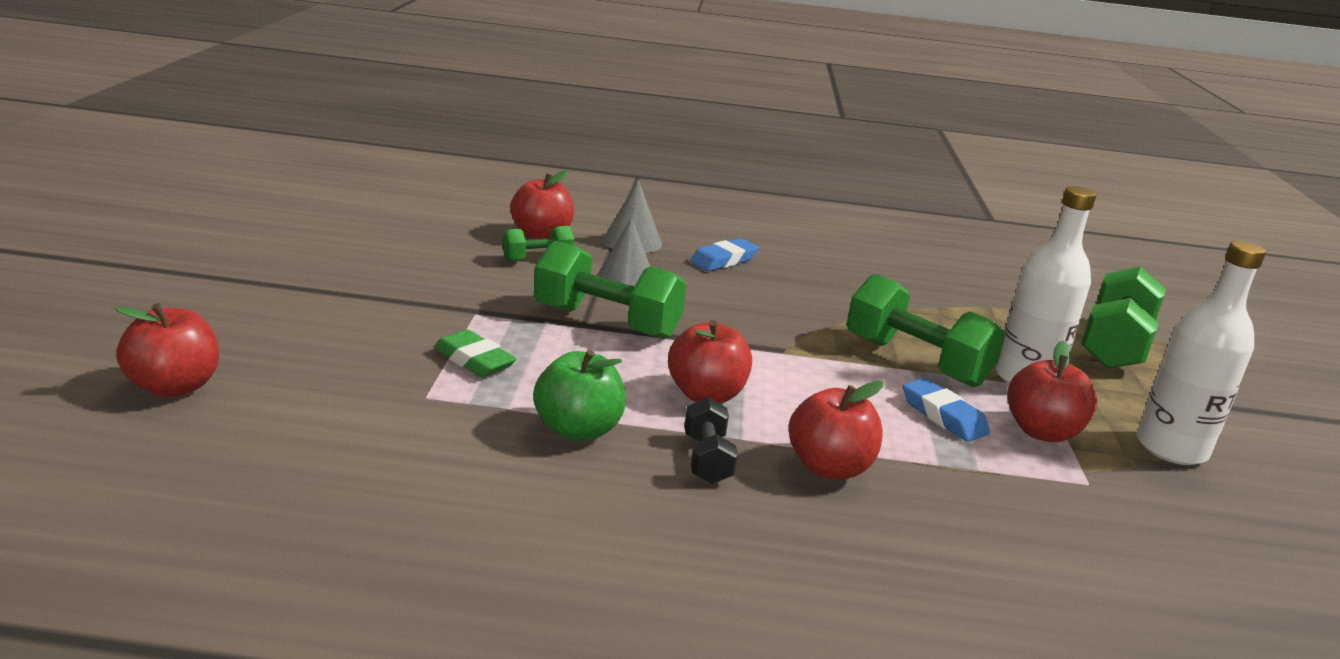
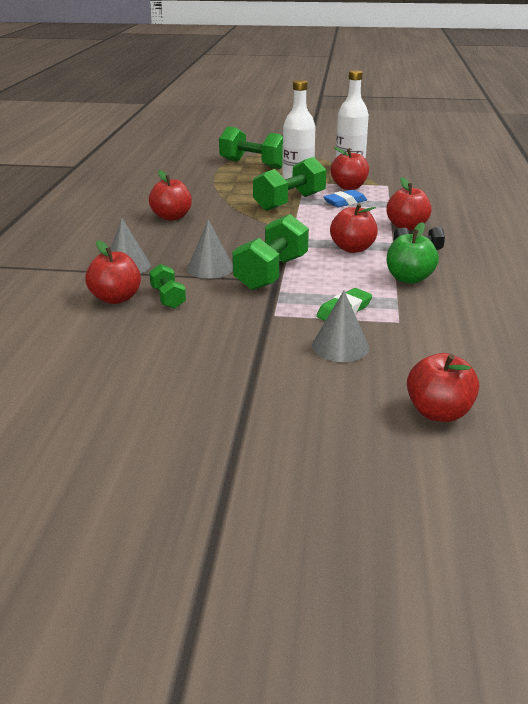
camera: 85 degrees left, 5 degrees up
(371, 346) = (340, 346): none -> grey cone
(723, 260) = (159, 239): blue eraser -> none
(808, 270) = (171, 217): none -> red apple

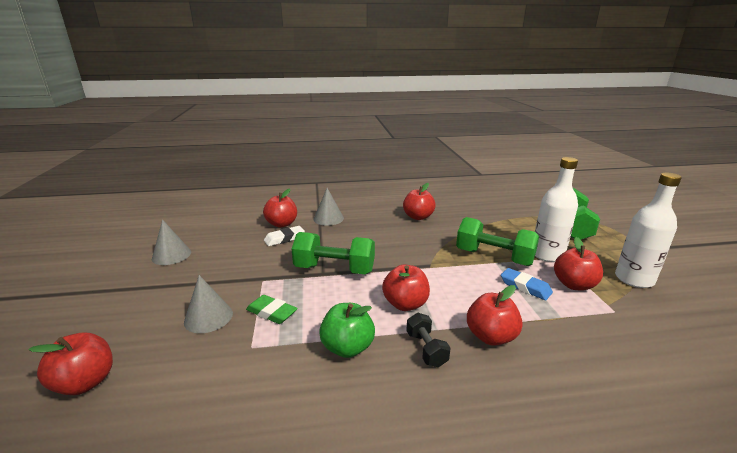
camera: 75 degrees right, 5 degrees down
(168, 298) = (284, 239): green dumbbell -> white eraser
(210, 268) = (335, 244): grey cone -> grey cone (171, 255)

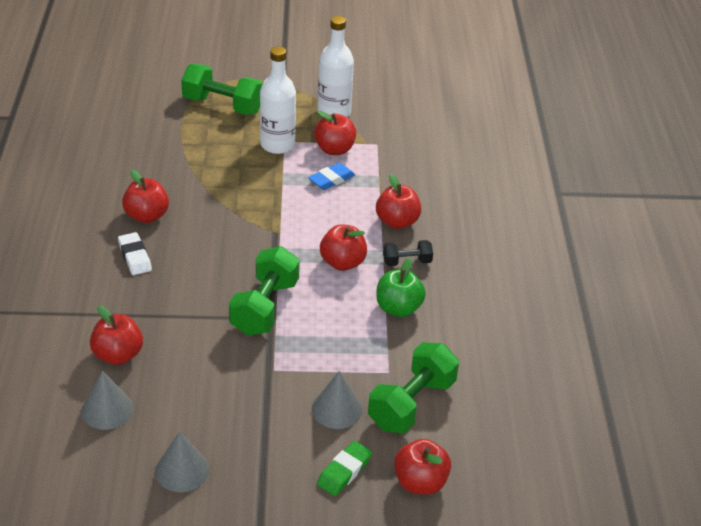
camera: 85 degrees left, 15 degrees up
(271, 312) = (338, 359): green eraser -> green eraser (344, 471)
(284, 239) = (169, 351): white eraser -> white eraser (135, 257)
(328, 218) = (117, 304): grey cone -> grey cone (107, 409)
(494, 257) = (271, 182): green dumbbell -> green dumbbell (411, 404)

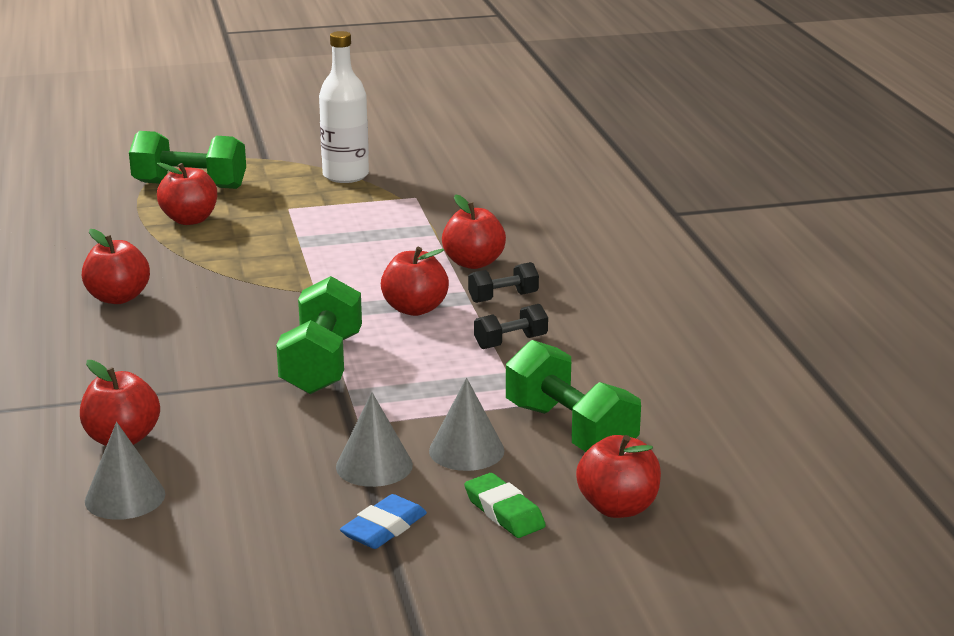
camera: 10 degrees left, 15 degrees down
(135, 257) = (114, 339): white eraser -> none
(182, 470) = (262, 545): grey cone -> grey cone (374, 466)
(277, 145) = (280, 212): white bottle -> none
(331, 179) = (367, 235): blue eraser -> blue eraser (384, 528)
(334, 149) = (360, 208): red apple -> red apple (190, 220)
(344, 471) = (504, 512): green eraser -> green eraser turned 60 degrees counterclockwise
(398, 308) = (510, 342): green apple -> black dumbbell
(411, 404) = (570, 431): green dumbbell -> green dumbbell turned 60 degrees counterclockwise

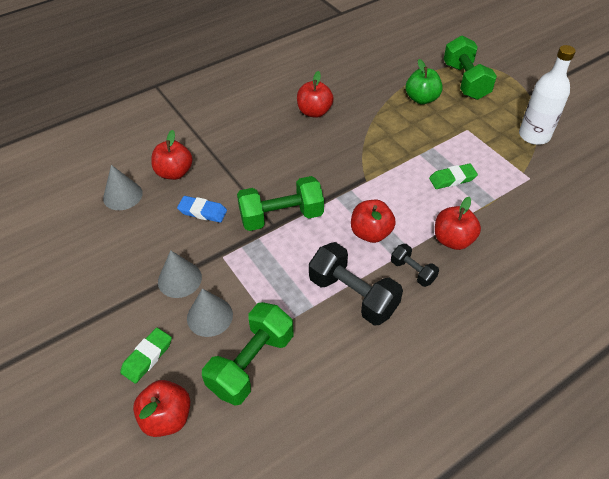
camera: 70 degrees right, 25 degrees up
(190, 220) = (421, 99): red apple -> green apple
(370, 238) = (452, 179): none -> green eraser
(384, 528) = (117, 306): blue eraser -> blue eraser (202, 212)
(510, 342) = (353, 295): black dumbbell -> black dumbbell, size x1.88

